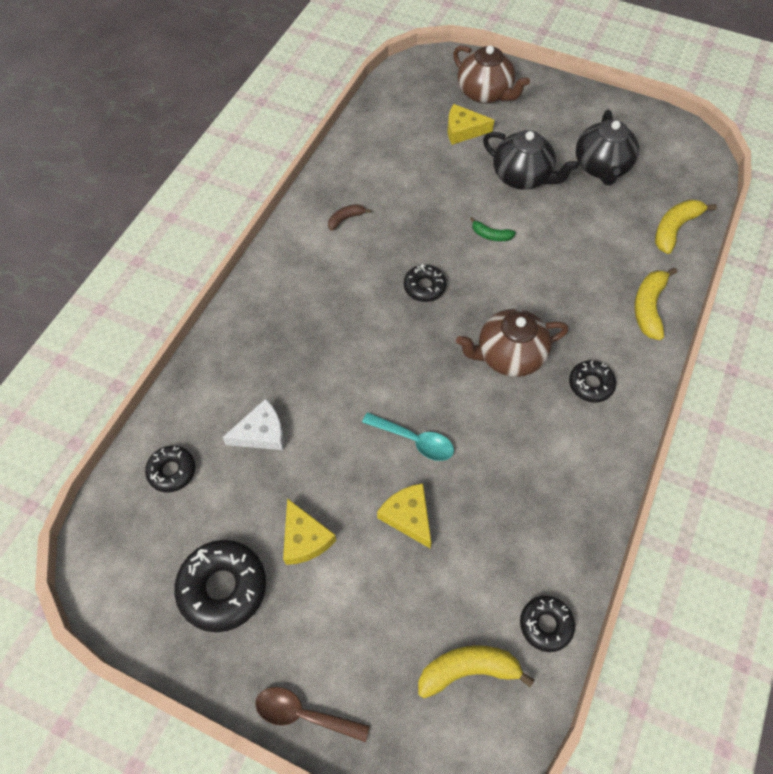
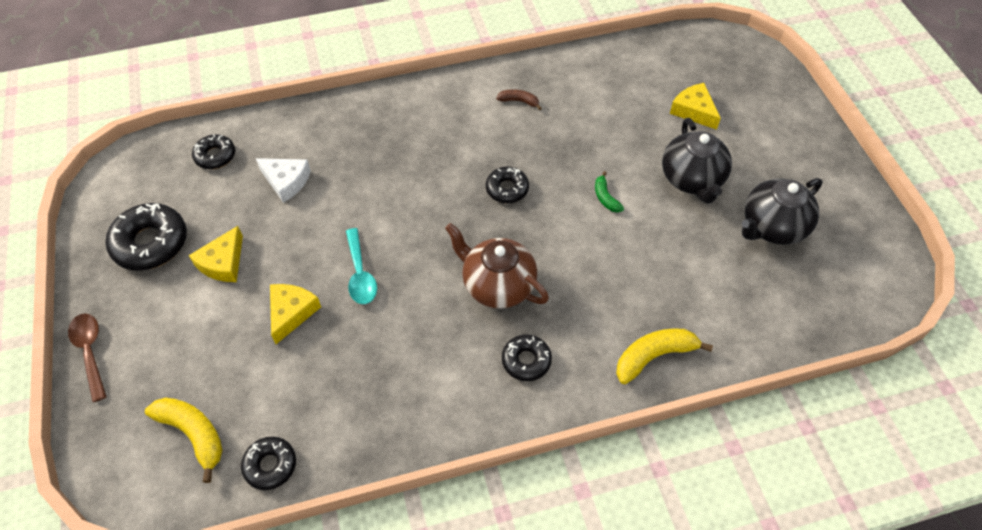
camera: 50 degrees right, 5 degrees down
(485, 93) = (752, 98): brown teapot -> none
(674, 229) = (768, 324): yellow banana -> none

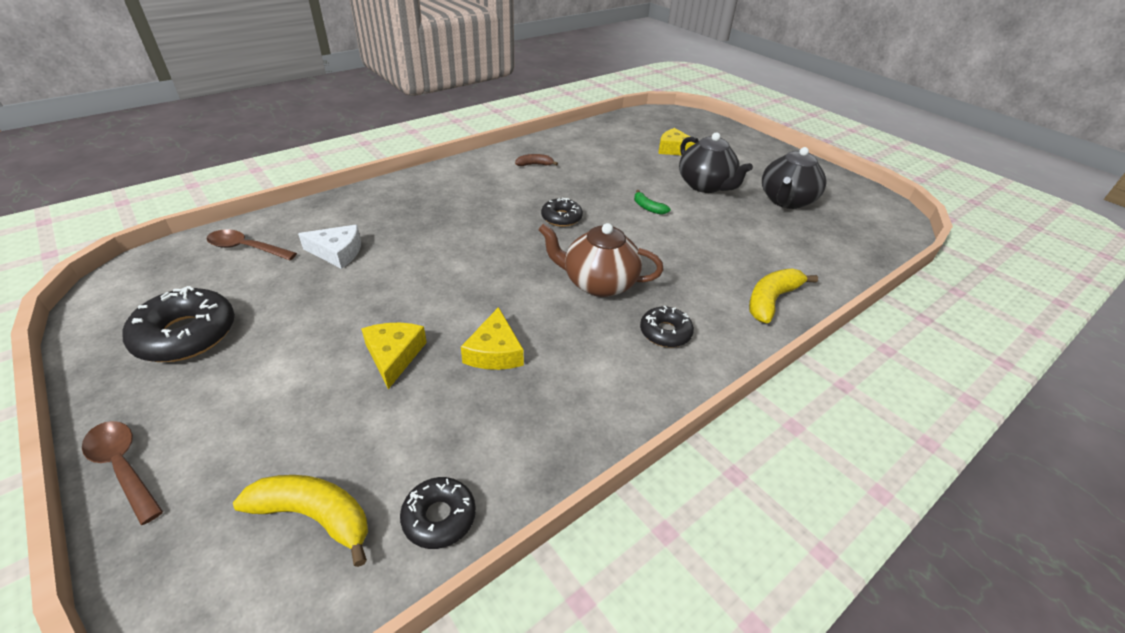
camera: 25 degrees left, 15 degrees down
(215, 156) = (246, 248): black donut -> brown spoon
(223, 263) = (289, 331): yellow cheese -> yellow cheese (495, 351)
(360, 274) = (456, 306): turquoise spoon -> none

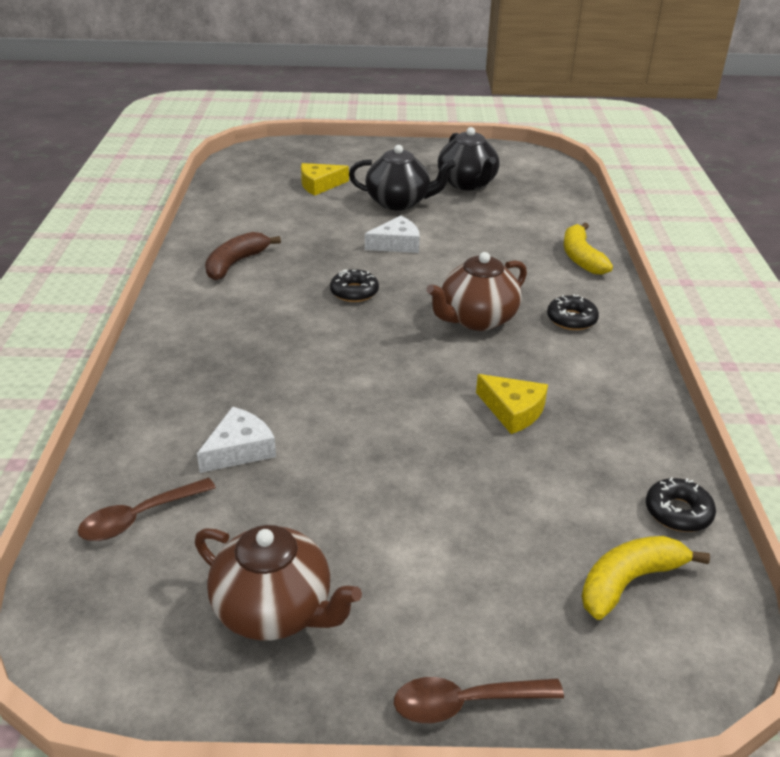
camera: 50 degrees left, 5 degrees down
(186, 335) = (275, 610): black donut -> brown teapot
(394, 356) = (462, 470): yellow cheese -> none
(534, 165) = (236, 263): brown banana -> brown banana, size x1.76
(648, 208) = (396, 244): green banana -> white cheese

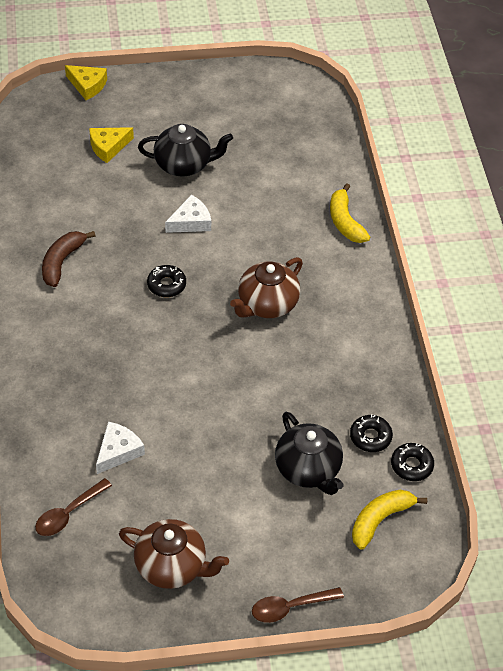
camera: 10 degrees left, 15 degrees up
(467, 183) = (241, 130): black teapot -> black teapot (308, 469)
(513, 410) = (301, 393): yellow cheese -> yellow cheese (87, 85)
(571, 319) = (339, 296): black donut -> black donut (370, 437)

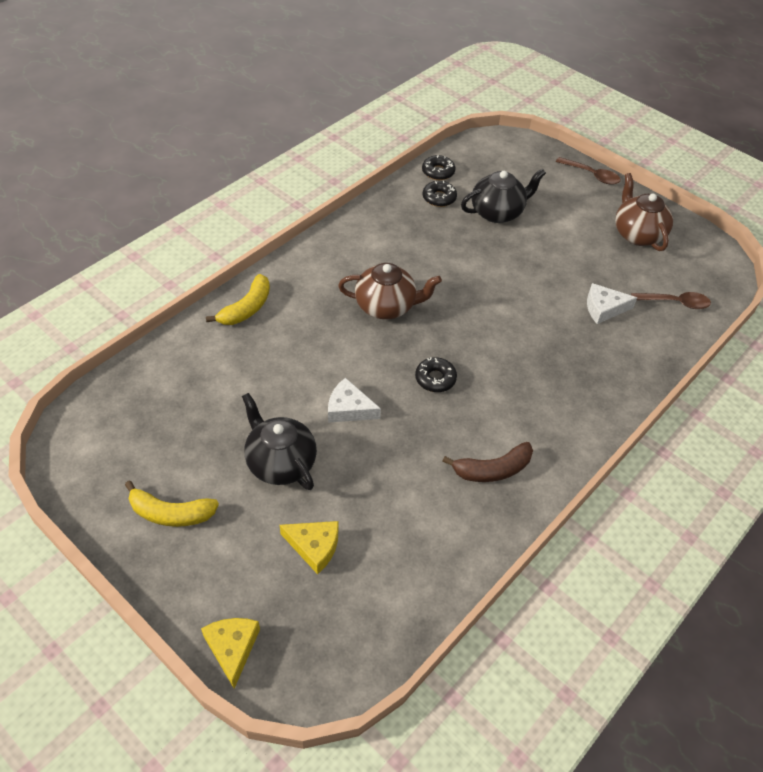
camera: 130 degrees left, 0 degrees up
(308, 469) = (497, 212): black teapot -> black teapot turned 45 degrees clockwise
(380, 520) = (492, 167): yellow banana -> yellow banana (171, 513)

